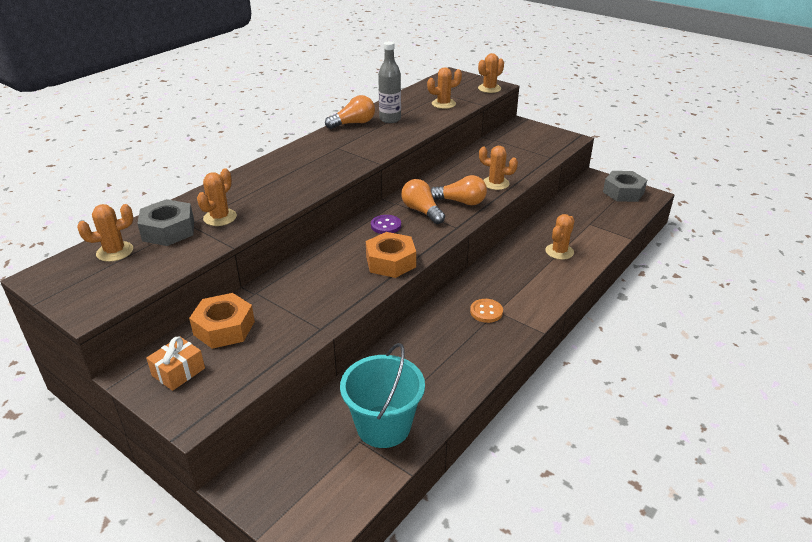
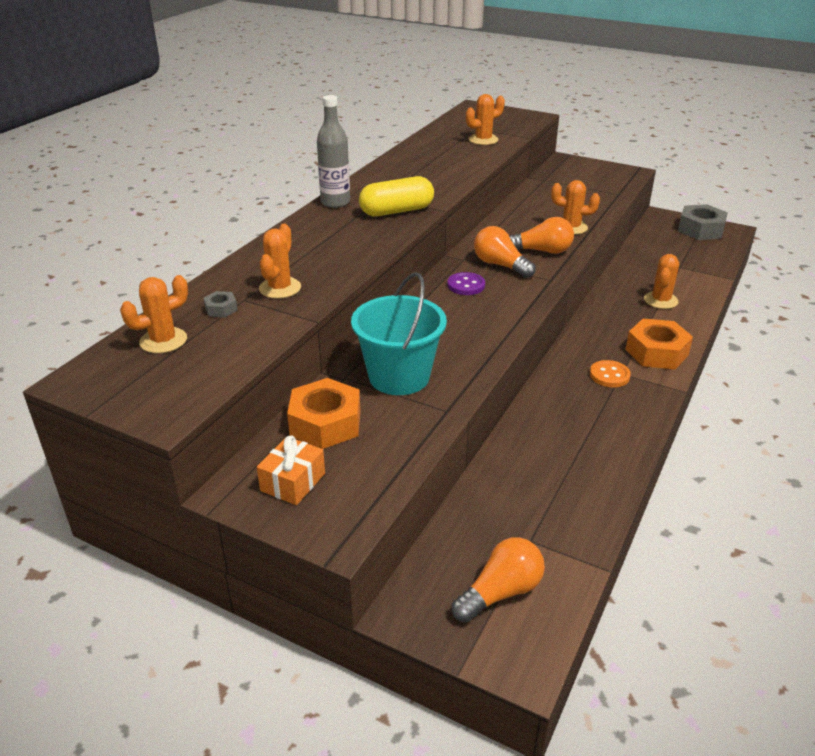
camera: 10 degrees left, 0 degrees up
(168, 230) = (221, 309): grey nut -> grey nut, size x0.46
(342, 161) = (397, 211): none -> yellow capsule
(353, 123) = (387, 168): orange light bulb -> orange light bulb (501, 592)
(383, 426) = (551, 519): turquoise bucket -> turquoise bucket (399, 376)
(390, 119) = (429, 161): grey bottle -> grey bottle (335, 202)
(391, 262) = (493, 325): orange nut -> orange nut (656, 352)
(489, 88) = (527, 120): orange cactus -> none

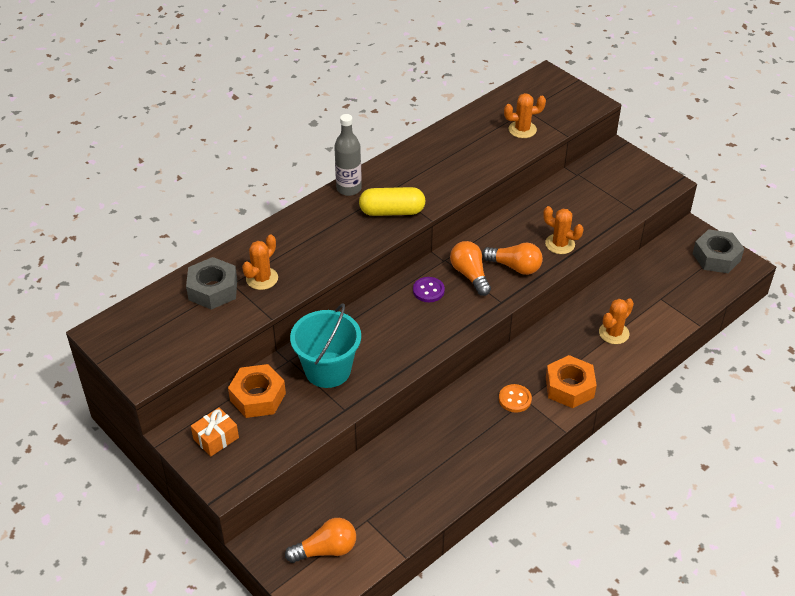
camera: 20 degrees right, 10 degrees up
(163, 340) = (164, 310): orange cactus -> none
(221, 309) = (213, 289): grey nut -> grey nut, size x2.19

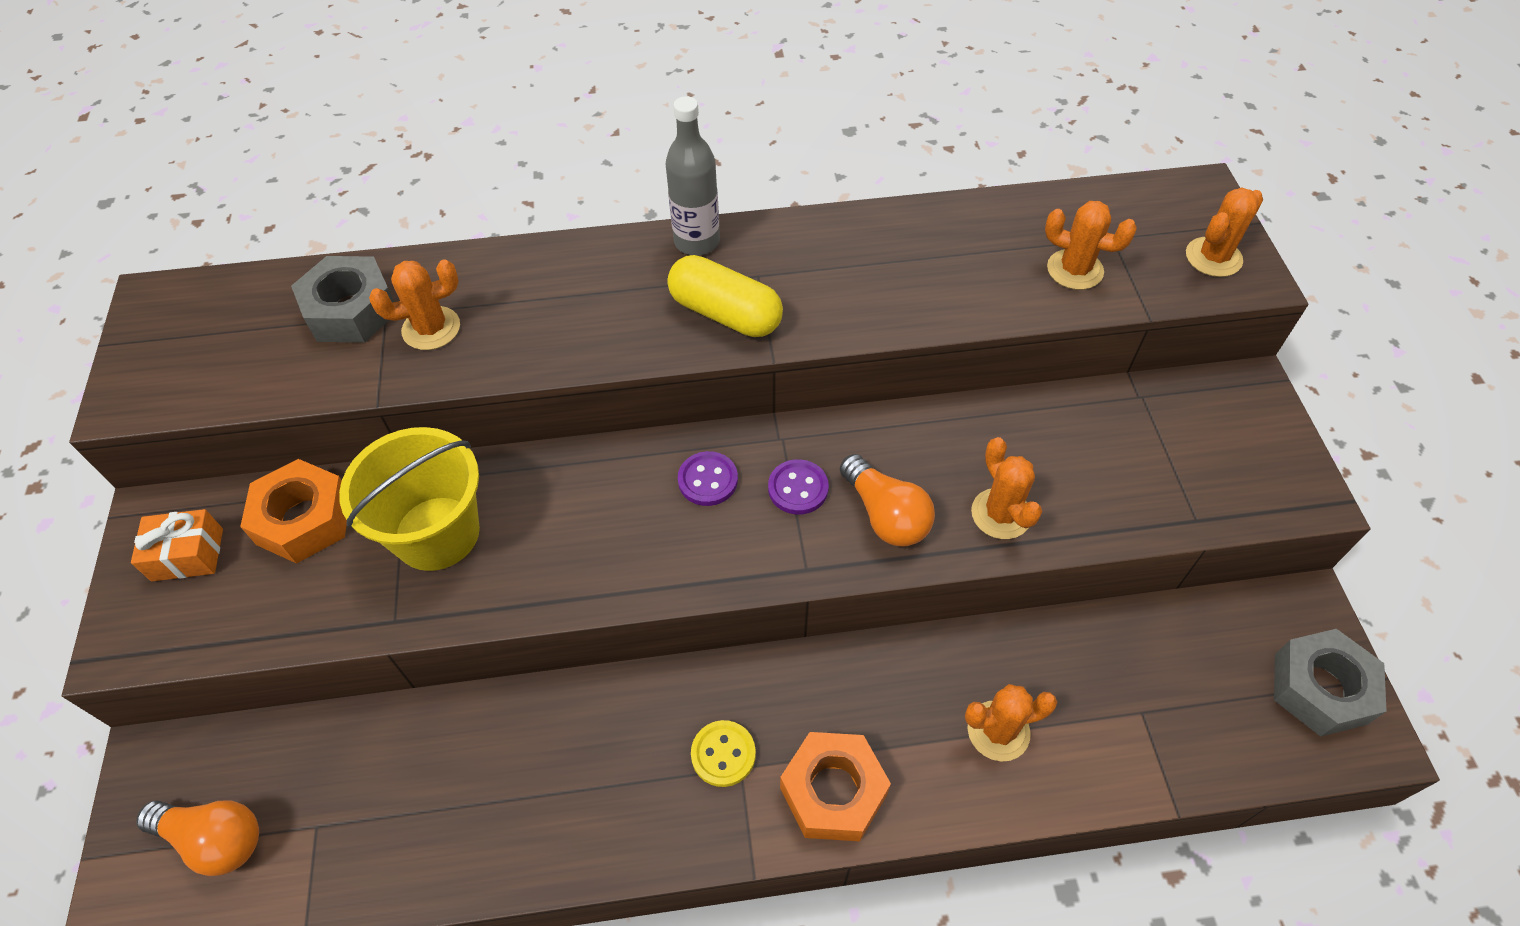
camera: 35 degrees right, 10 degrees up
(328, 370) = (437, 533): turquoise bucket -> yellow bucket
(470, 275) = (798, 488): orange light bulb -> purple button
(515, 399) = (723, 754): orange button -> yellow button
(572, 101) = (1213, 257): none -> orange cactus

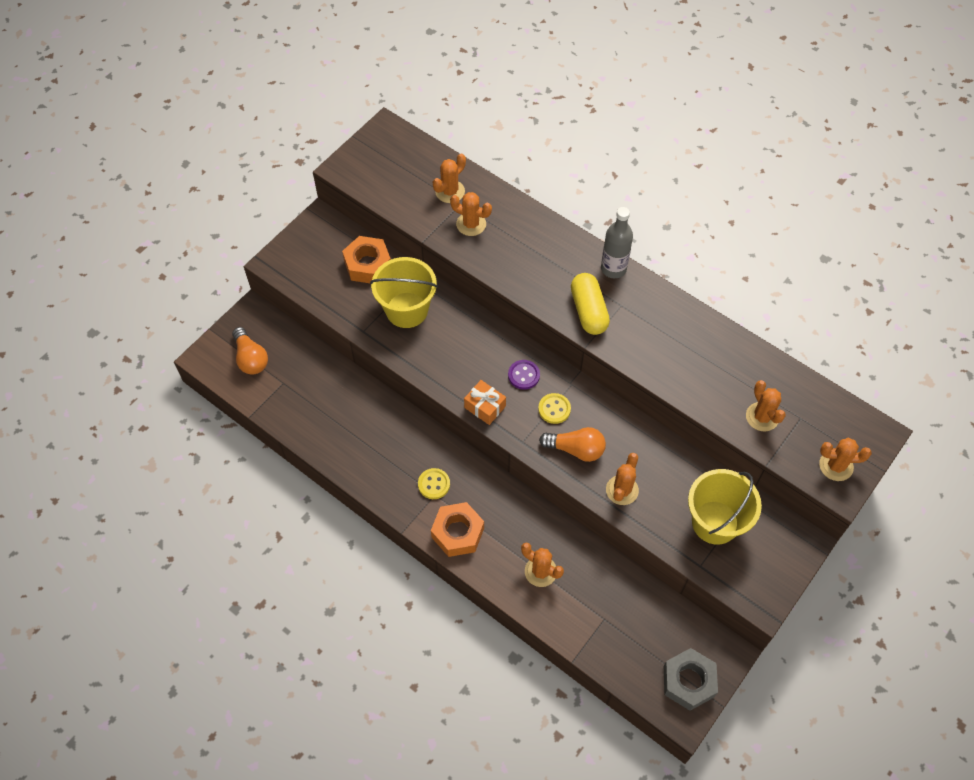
camera: 45 degrees right, 5 degrees up
(187, 554) = (319, 246): orange gift -> orange gift (485, 407)
(351, 310) = (450, 191): grey nut -> orange cactus
(798, 488) = (554, 409): purple button -> yellow button
(885, 515) = (576, 449): orange light bulb -> orange light bulb turned 90 degrees counterclockwise
(1144, 452) = (715, 522): none -> yellow bucket

